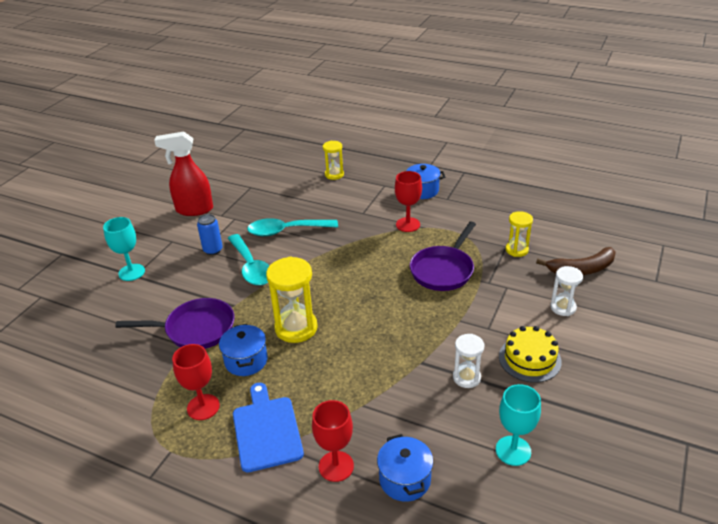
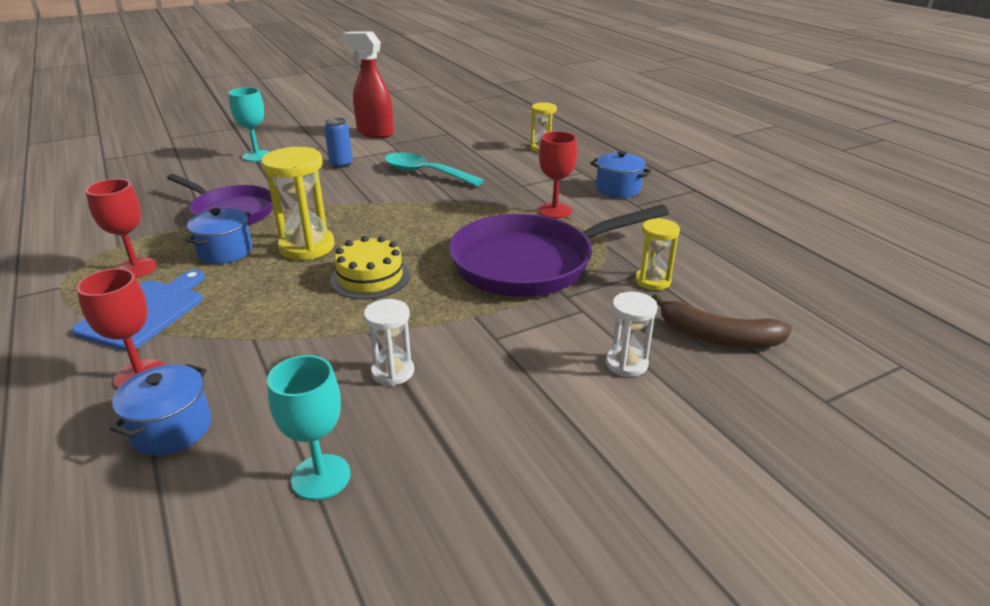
camera: 35 degrees right, 5 degrees down
(251, 267) = (350, 187): turquoise spoon -> none
(443, 270) = (530, 263): purple pan -> purple pan, size x1.53
(529, 359) = (496, 394): yellow cake -> yellow cake (370, 277)

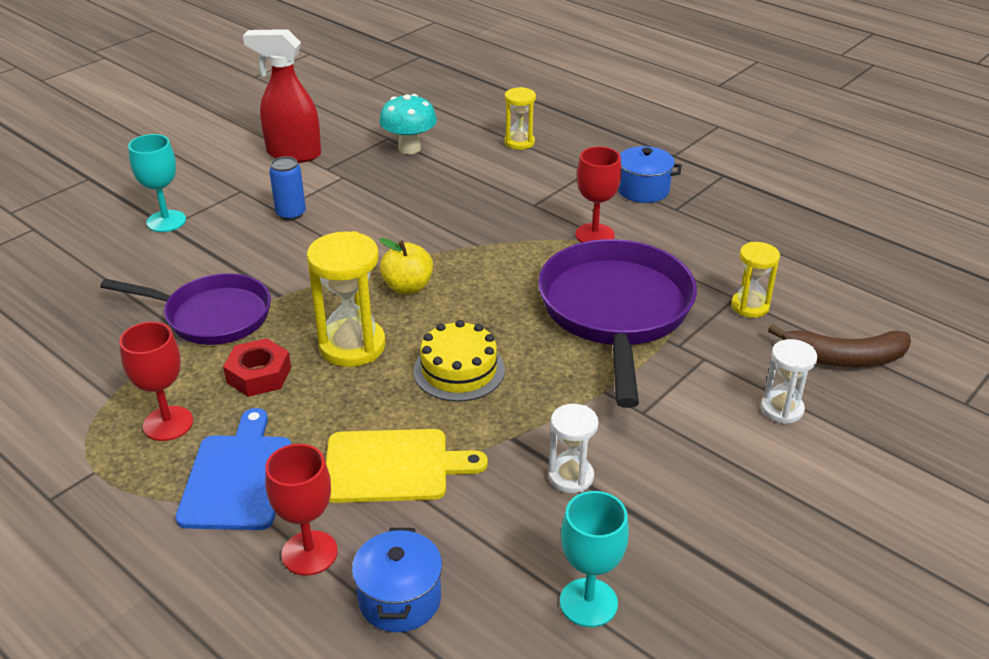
camera: 20 degrees left, 5 degrees up
(225, 251) = (259, 375): blue pot -> red nut
(260, 331) = (393, 466): none -> yellow cutting board
(381, 218) = (408, 287): none -> yellow apple
(425, 173) = (408, 208): turquoise spoon -> none
(458, 140) = (409, 148): none -> turquoise mushroom
(530, 263) = (616, 312): purple pan -> purple pan turned 135 degrees clockwise

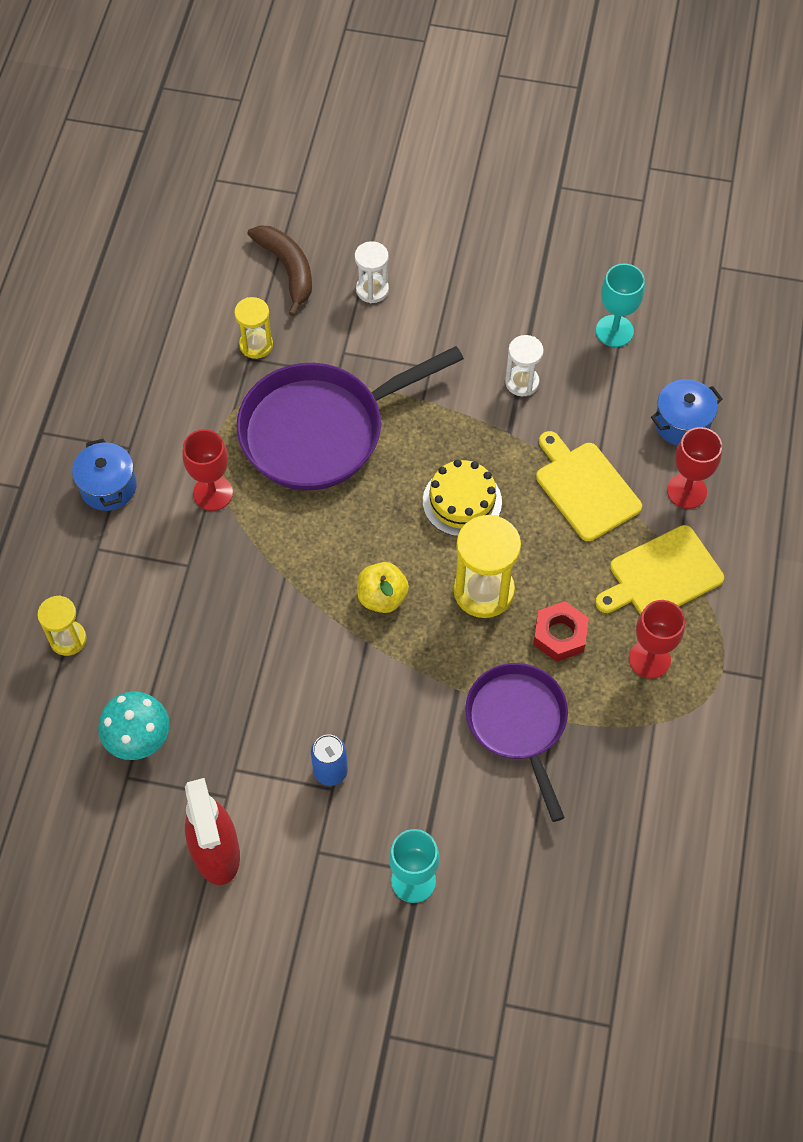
camera: 120 degrees left, 25 degrees up
(238, 477) = (661, 575): blue cutting board -> yellow cutting board

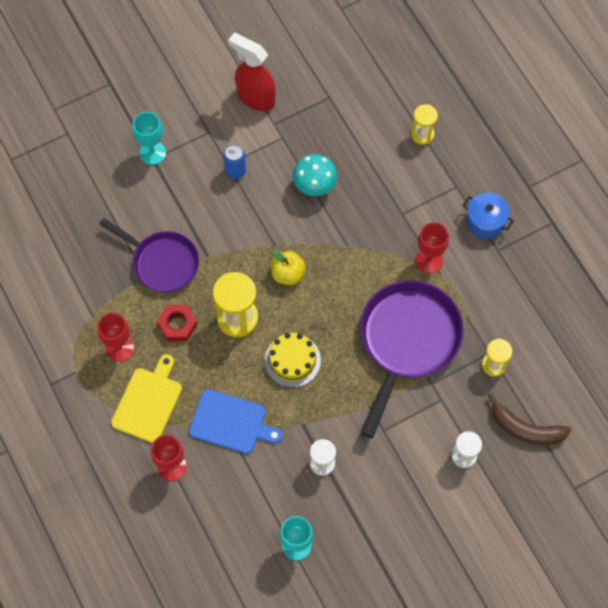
camera: 140 degrees right, 5 degrees up
(139, 740) = (340, 117): turquoise mushroom -> turquoise mushroom (314, 186)
(585, 488) = (231, 423): yellow cutting board -> blue cutting board
(682, 423) = (207, 510): blue pot -> none

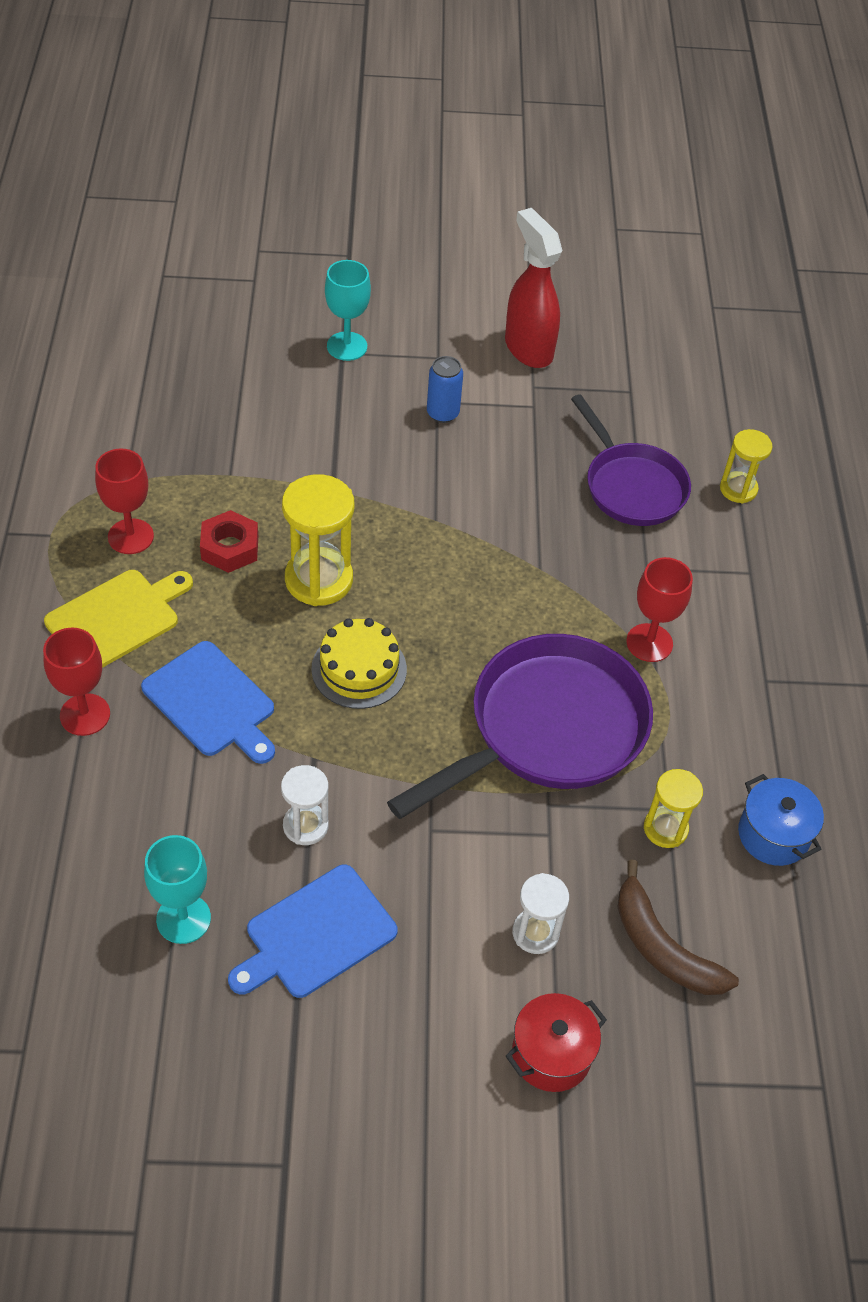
camera: 25 degrees right, 15 degrees down
(162, 262) = (265, 467): purple pan -> purple pan (631, 486)
(287, 274) = (429, 561): yellow apple -> none
(314, 186) = (540, 479): turquoise mushroom -> none
(363, 516) = (316, 934): none -> blue cutting board
(485, 221) = (768, 635): blue pot -> blue pot (773, 835)
(505, 511) = (551, 1054): none -> red pot

